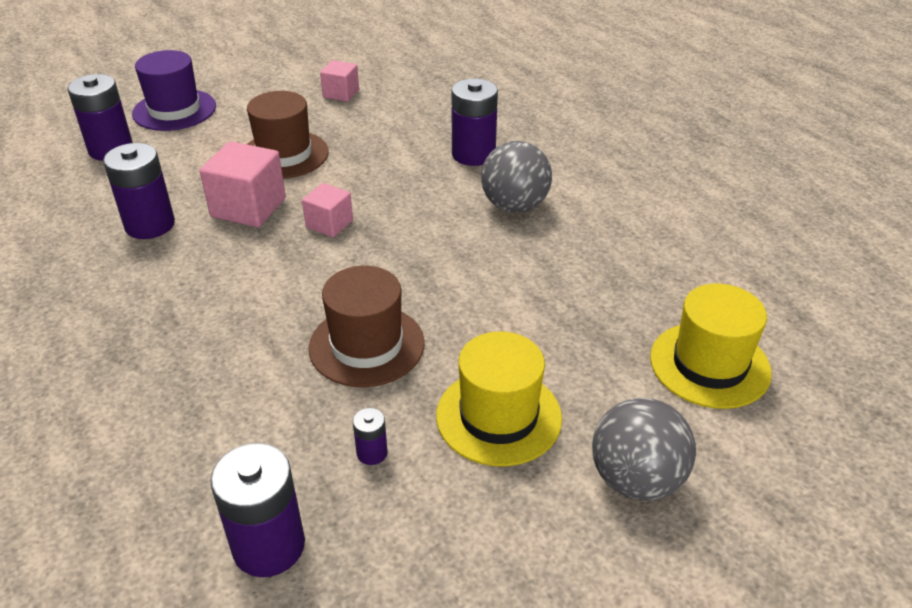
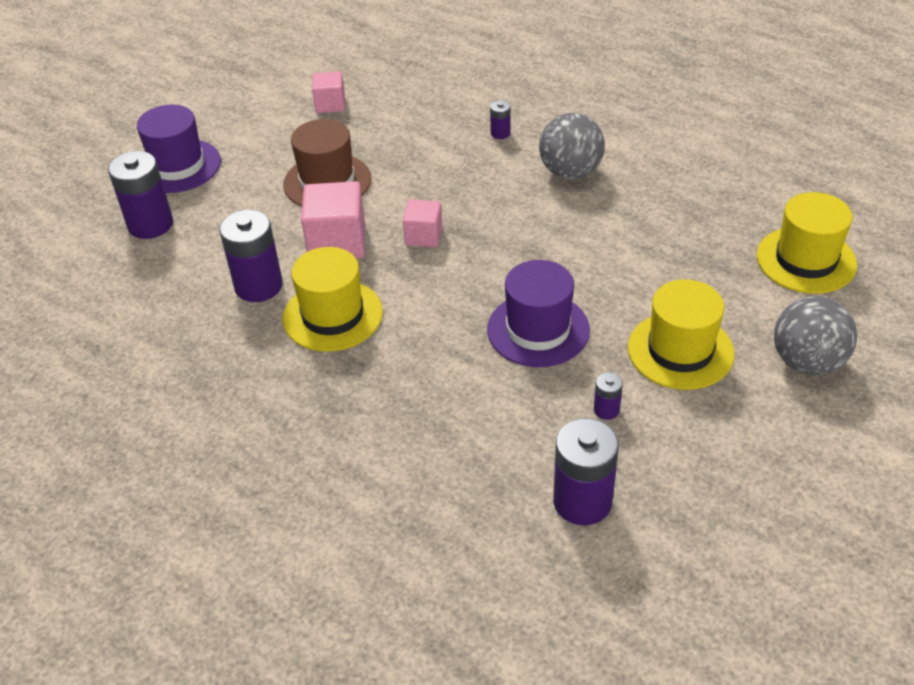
camera: 20 degrees left, 5 degrees up
(189, 270) = (332, 315): none -> yellow hat
(366, 345) = (538, 329): brown hat -> purple hat
(473, 154) = (500, 133): purple battery -> purple battery, size x0.47

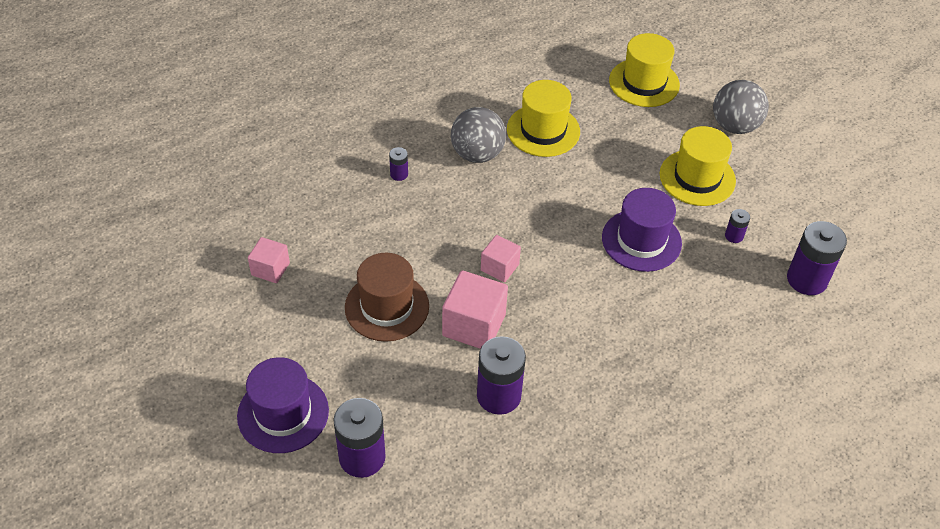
camera: 70 degrees left, 5 degrees up
(332, 315) = (563, 356): yellow hat -> yellow hat (543, 130)

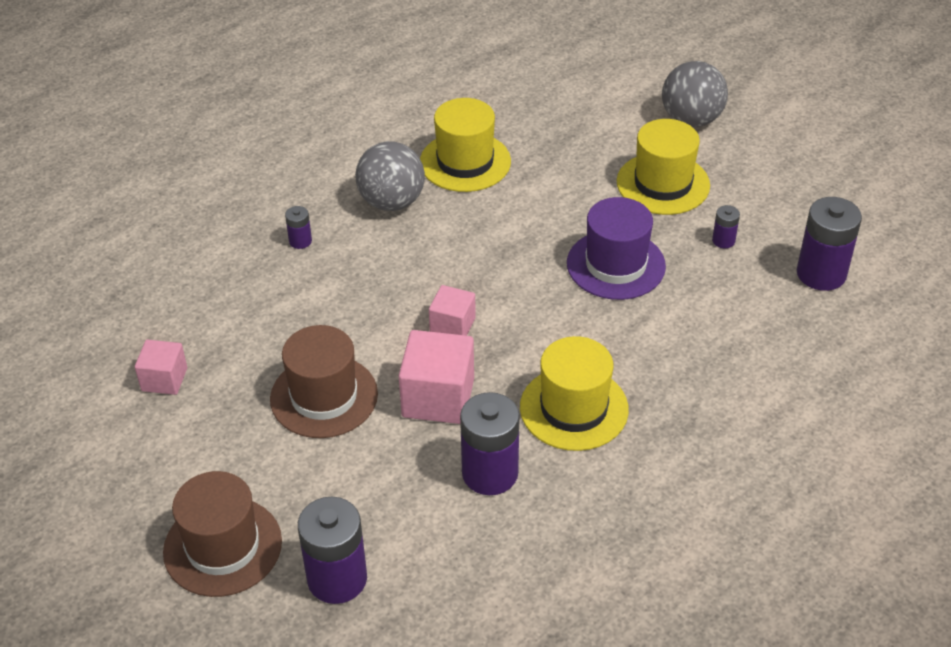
camera: 10 degrees left, 5 degrees down
(283, 413) = (223, 546): purple hat -> brown hat
(644, 83) = (572, 89): yellow hat -> yellow hat (574, 408)

